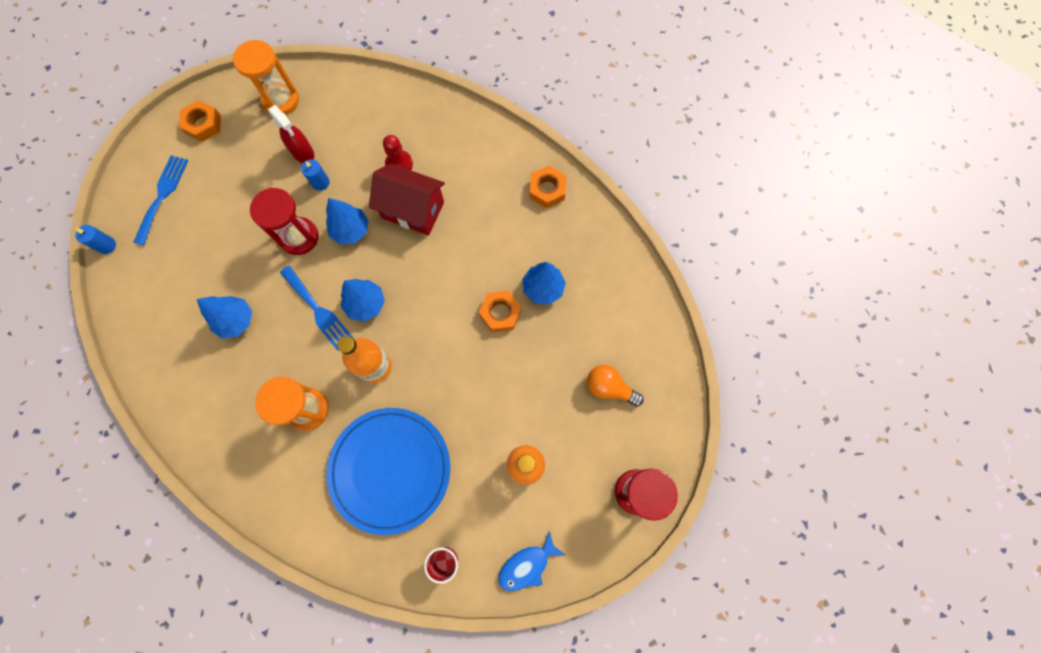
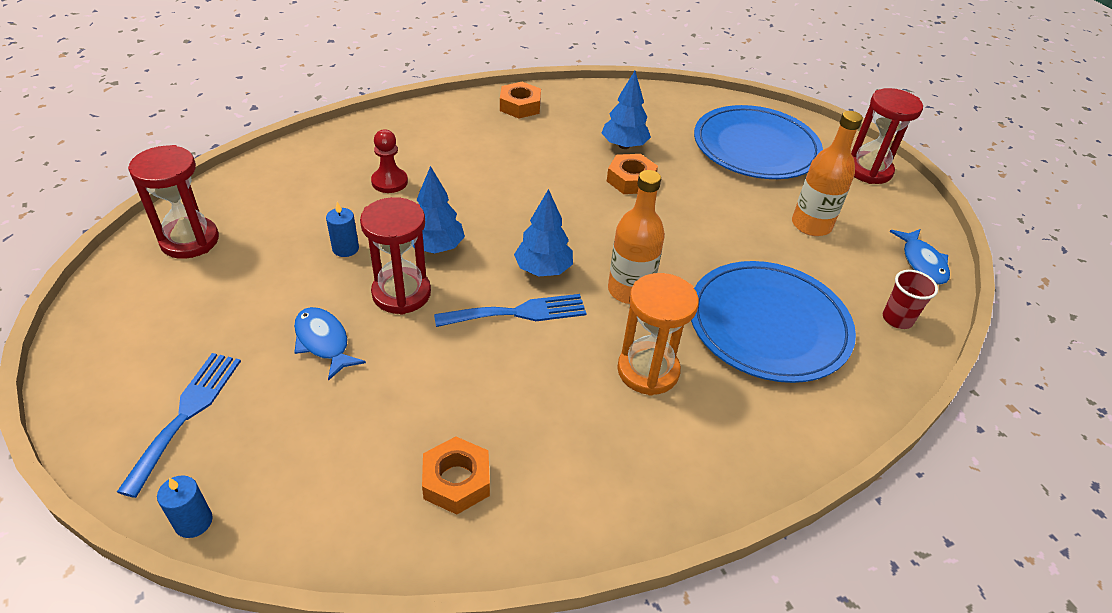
camera: 65 degrees left, 30 degrees down
(162, 195) = (186, 414): blue fork -> blue fork turned 60 degrees clockwise
(203, 124) = (127, 326): orange nut -> orange nut (456, 481)
(236, 320) = (467, 399): blue tree -> none
(240, 223) = (323, 342): none -> blue fish
(281, 100) = (190, 240): orange hourglass -> red hourglass
(303, 153) = (287, 248): red spray bottle -> none
(413, 210) = (457, 193): red house -> none
(609, 388) = (755, 147): orange light bulb -> blue plate

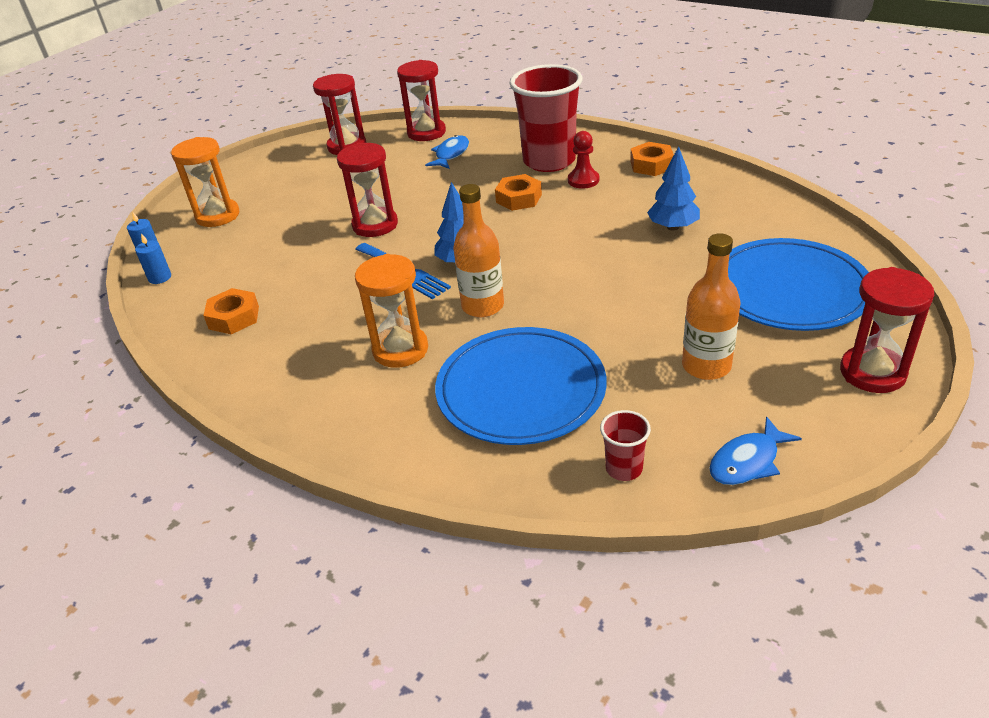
camera: 65 degrees right, 5 degrees down
(186, 414) = (217, 216): blue fork -> orange hourglass
(258, 178) = (426, 133): none -> red hourglass
(323, 342) = (306, 223): blue fish -> blue fish (451, 154)
(345, 248) = (395, 188): blue candle -> blue candle (160, 277)
(389, 182) = (481, 168): red pawn -> red pawn (583, 180)
(436, 247) = (434, 214): blue tree -> none
(437, 143) = (549, 161): none -> red cup
(631, 180) = (628, 250): orange nut -> orange nut (518, 198)

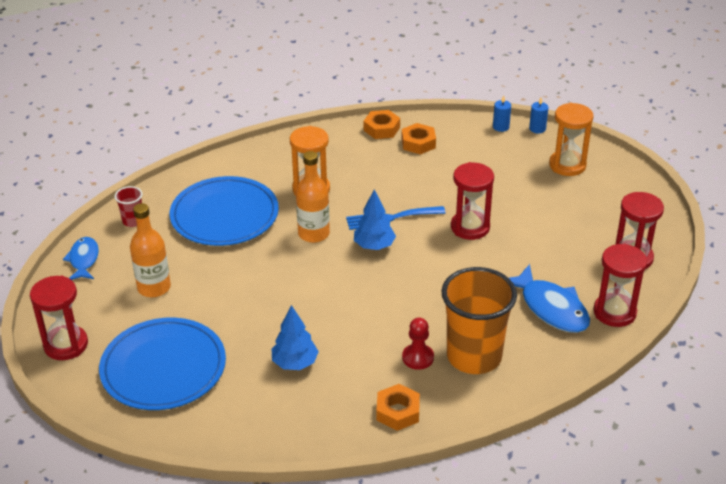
camera: 120 degrees right, 0 degrees up
(451, 154) = (551, 308): blue fish -> blue fish, size x1.59
(518, 198) = (429, 309): orange nut -> orange nut (381, 129)
(549, 161) = (474, 356): red cup -> orange cup

